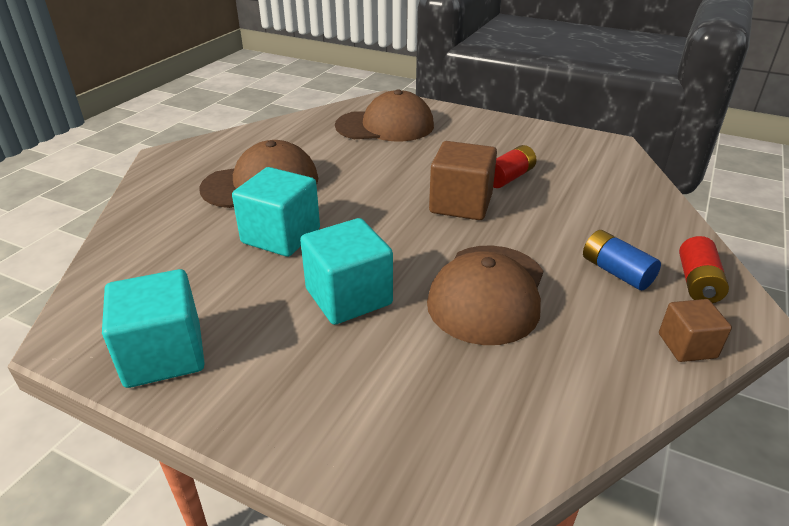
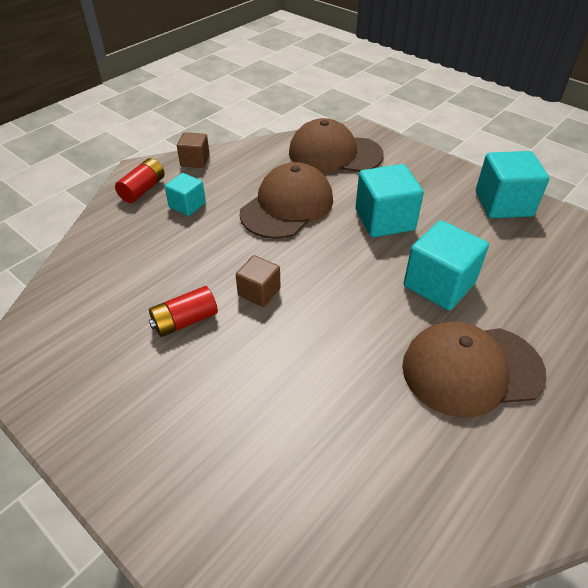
camera: 165 degrees left, 10 degrees up
(385, 126) = (283, 489): brown cap -> brown cap (334, 154)
(461, 204) = (259, 292): brown cube -> brown cube, size x0.58
(616, 272) = (187, 205): blue battery -> turquoise cube

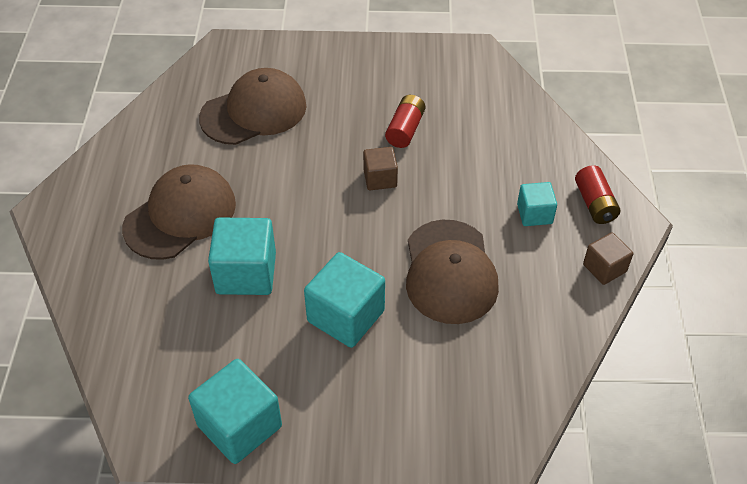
camera: 140 degrees right, 5 degrees up
(334, 154) = (484, 383): brown cap -> brown cap (254, 111)

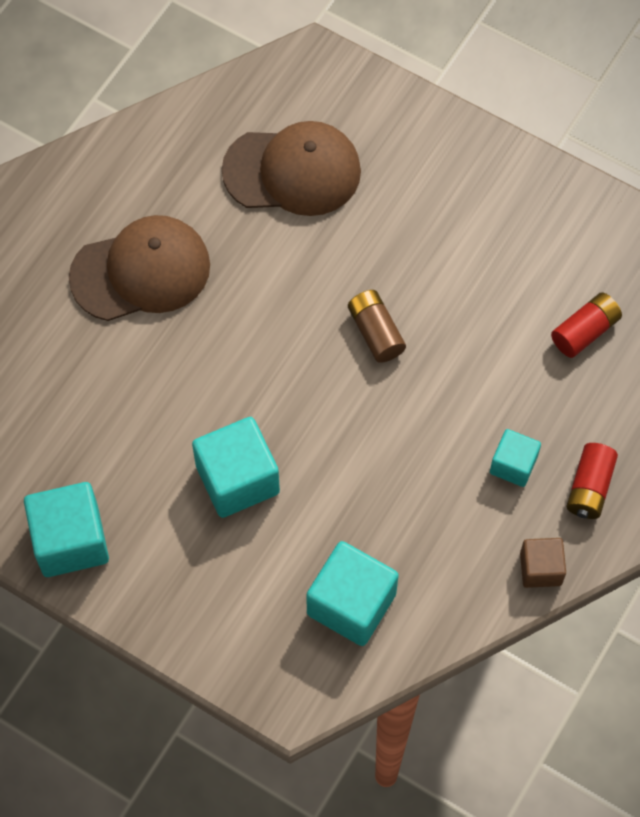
camera: 30 degrees right, 15 degrees up
(246, 273) = (168, 377): turquoise cube -> turquoise cube (351, 604)
(380, 178) = (375, 332): brown cube -> brown battery
(405, 129) = (445, 281): red battery -> red battery (584, 331)
(450, 272) = (374, 486): brown cap -> none

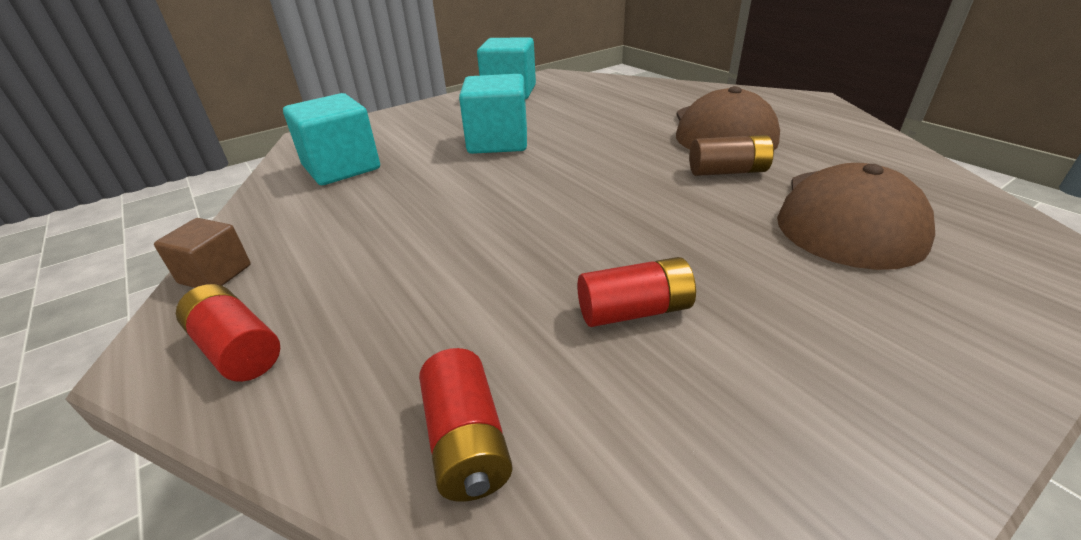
camera: 115 degrees right, 30 degrees down
(375, 332) = (595, 229): brown battery -> brown battery (727, 171)
(459, 284) = (634, 311): none -> red battery
(513, 465) = (346, 288): turquoise cube -> none

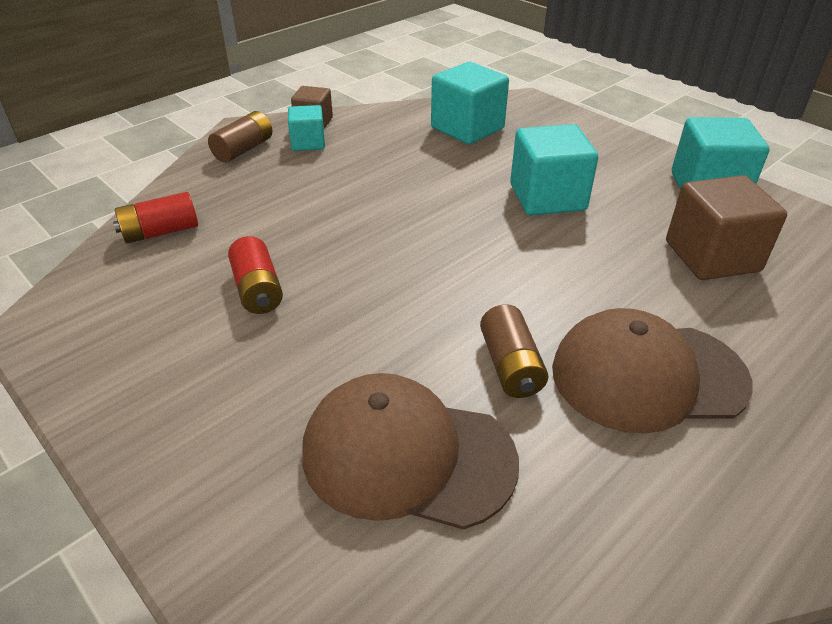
camera: 80 degrees right, 5 degrees up
(237, 349) = (243, 149): red battery -> brown battery
(276, 278) = (308, 143): none -> turquoise cube
(593, 101) = (712, 256): none -> brown cube

